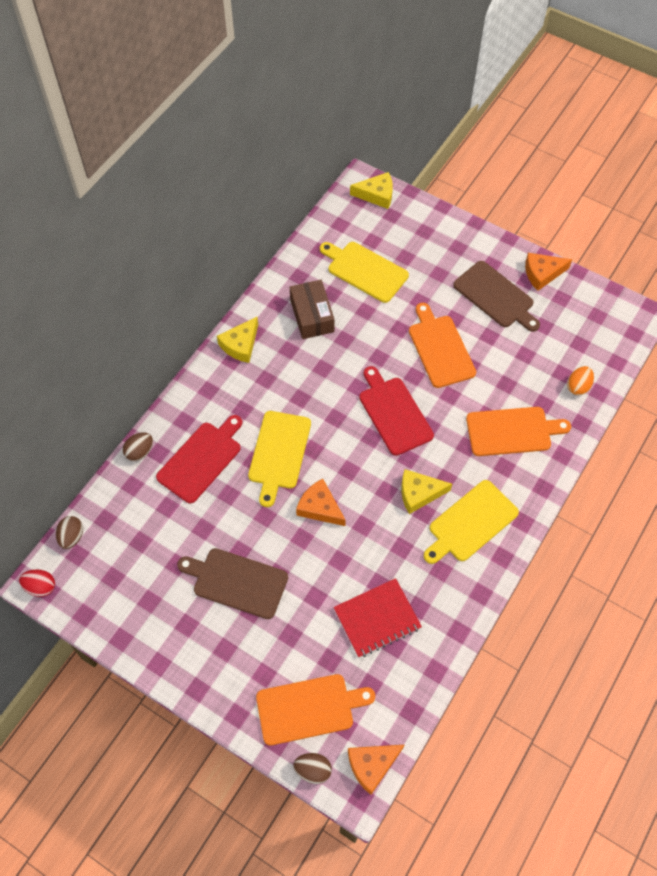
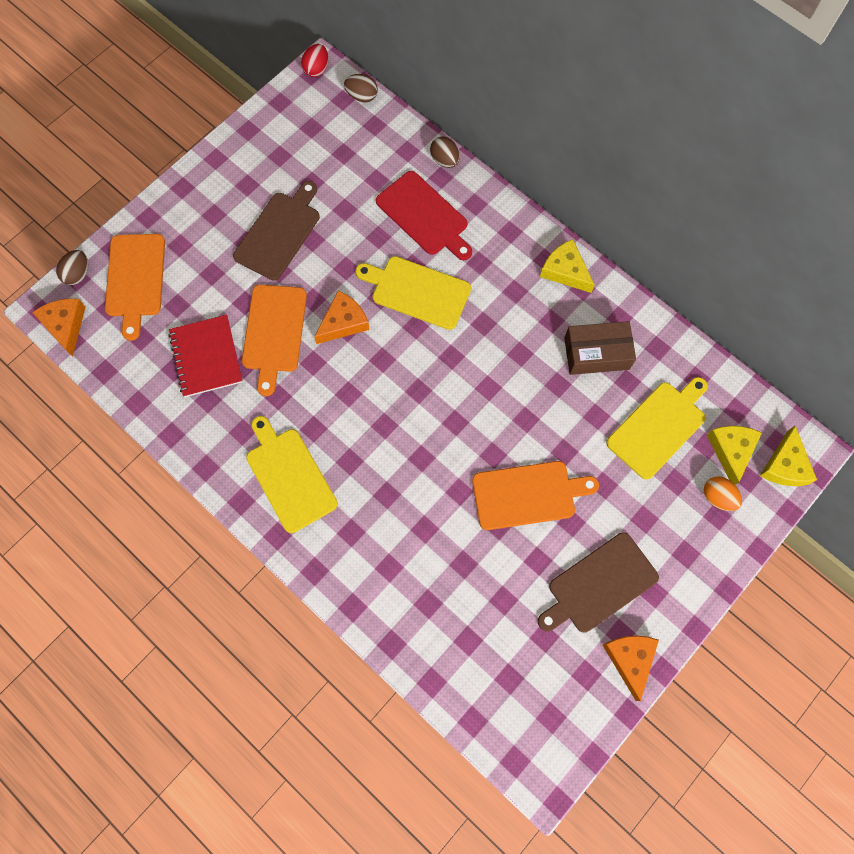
camera: 100 degrees right, 10 degrees up
(394, 413) = (446, 421): red cutting board -> none
(419, 493) = (337, 428): yellow cheese -> yellow cheese (731, 450)
(512, 431) = (396, 554): orange cutting board -> orange cutting board (274, 332)
(578, 386) = (444, 656): orange egg -> orange egg (717, 497)

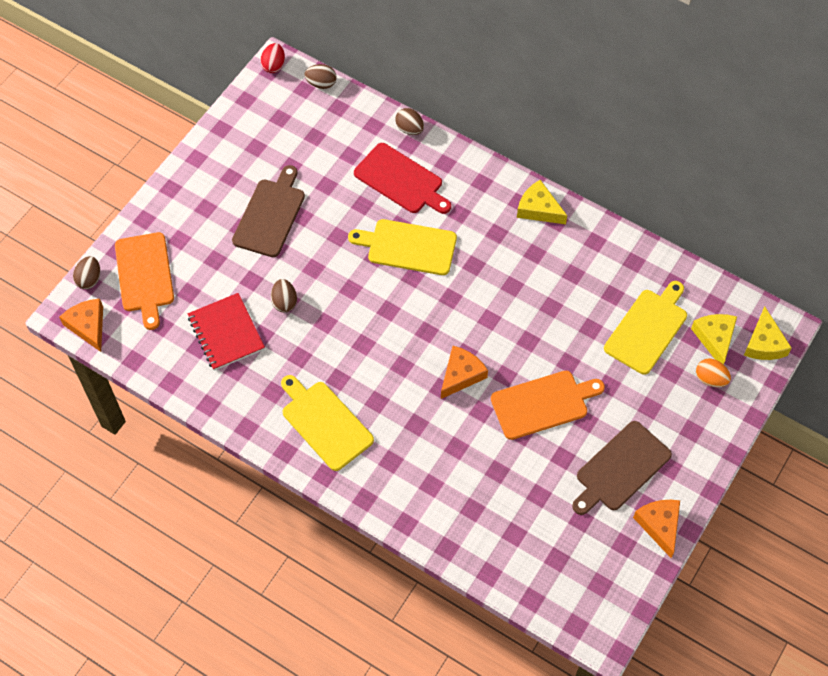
camera: 10 degrees left, 10 degrees down
(274, 332) = (284, 302): orange cutting board -> brown egg
(343, 322) = (346, 284): orange cheese -> orange cheese (461, 375)
(596, 353) = (580, 275): brown box -> none

